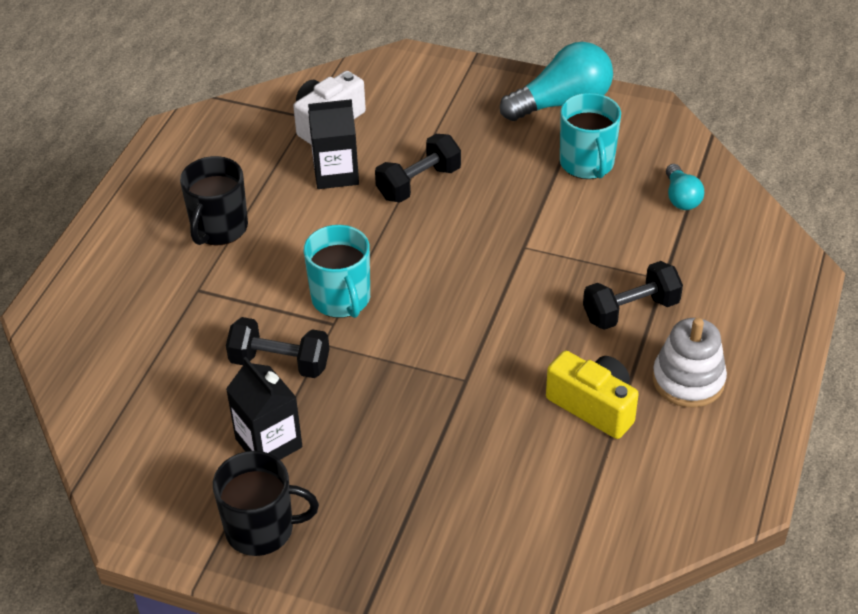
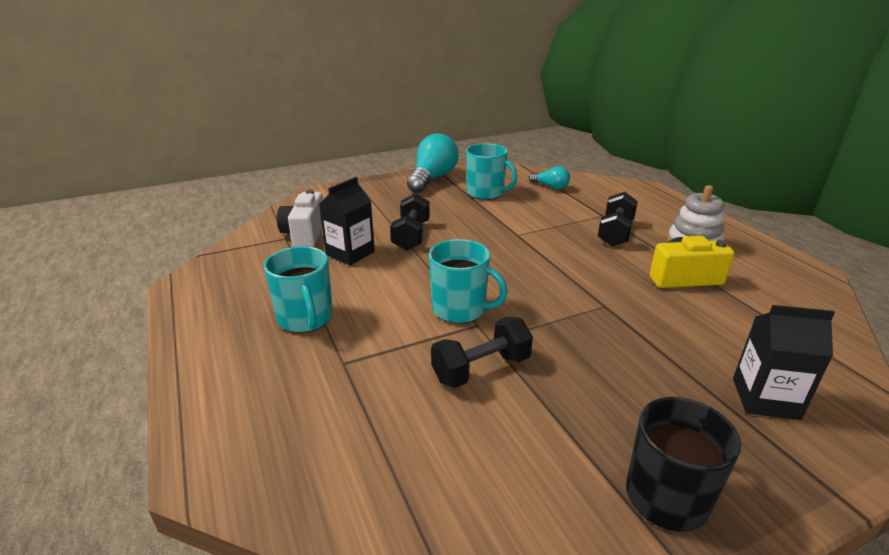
camera: 45 degrees left, 15 degrees down
(219, 228) = (305, 318): black mug -> turquoise mug
(268, 443) = (562, 426): black carton -> black carton (765, 398)

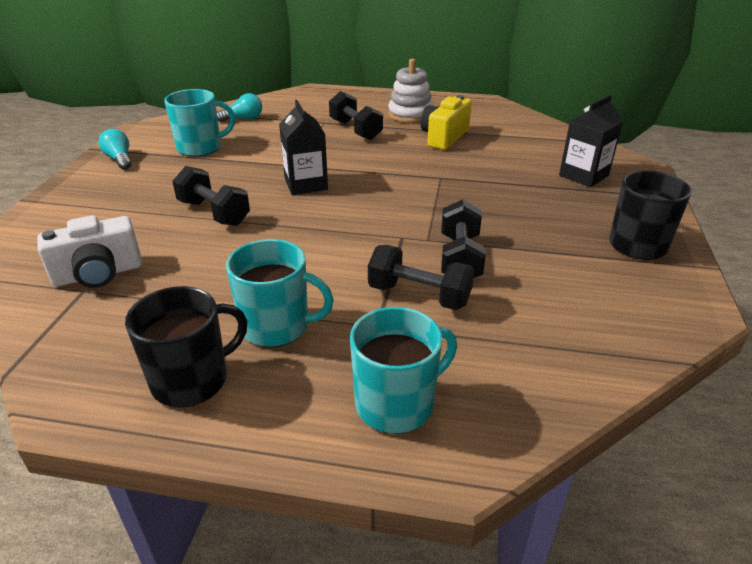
camera: 55 degrees left, 5 degrees up
(229, 312) = (192, 380): none -> black mug
(305, 234) = (98, 274): white camera -> white camera turned 60 degrees counterclockwise
(350, 253) = (191, 258): black carton -> black carton (306, 184)
(401, 367) = (419, 295): none -> black dumbbell
(432, 179) = (119, 159): turquoise light bulb -> turquoise light bulb, size x0.53
(460, 309) = (371, 236): turquoise mug -> turquoise mug (396, 404)

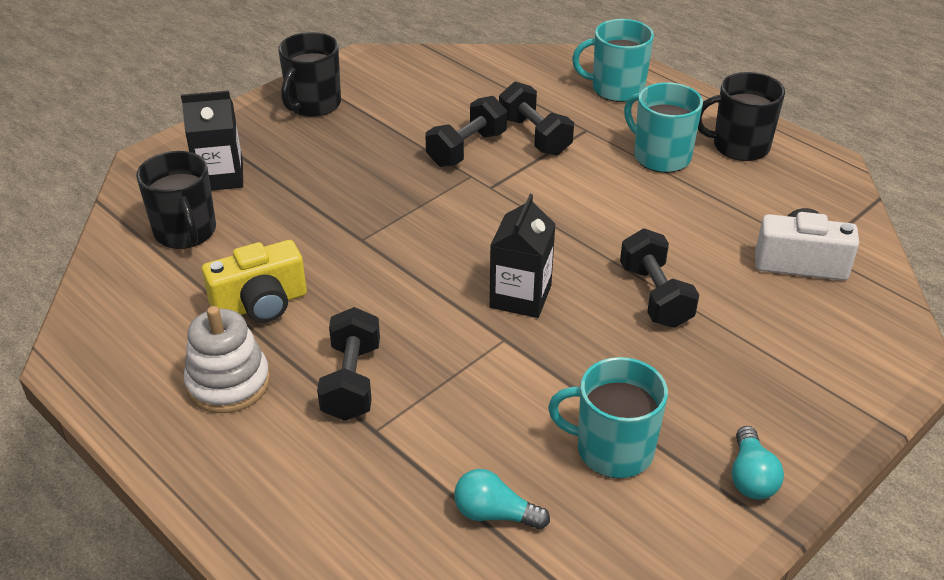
camera: 145 degrees left, 5 degrees up
(540, 147) = (185, 232): none -> black mug

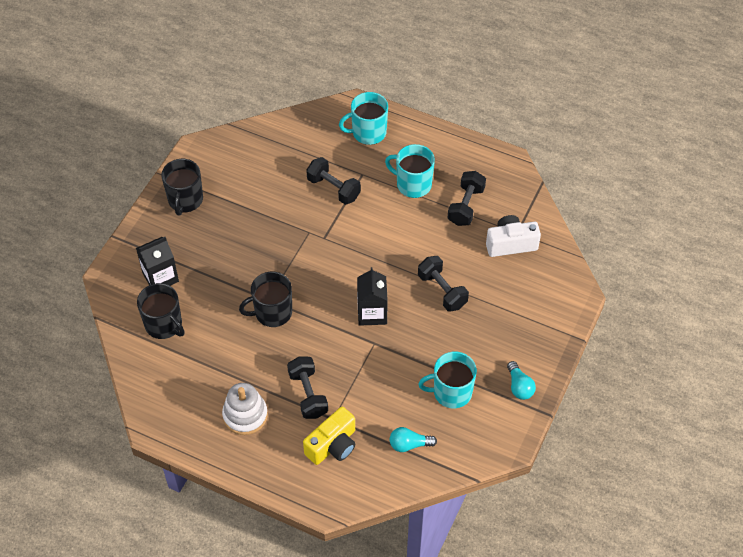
camera: 20 degrees left, 15 degrees up
(261, 304) = (235, 361): yellow camera -> yellow camera (333, 445)
(466, 149) = (297, 211): black dumbbell -> black dumbbell (466, 206)
(739, 146) = (455, 162): black mug -> black mug (272, 312)

